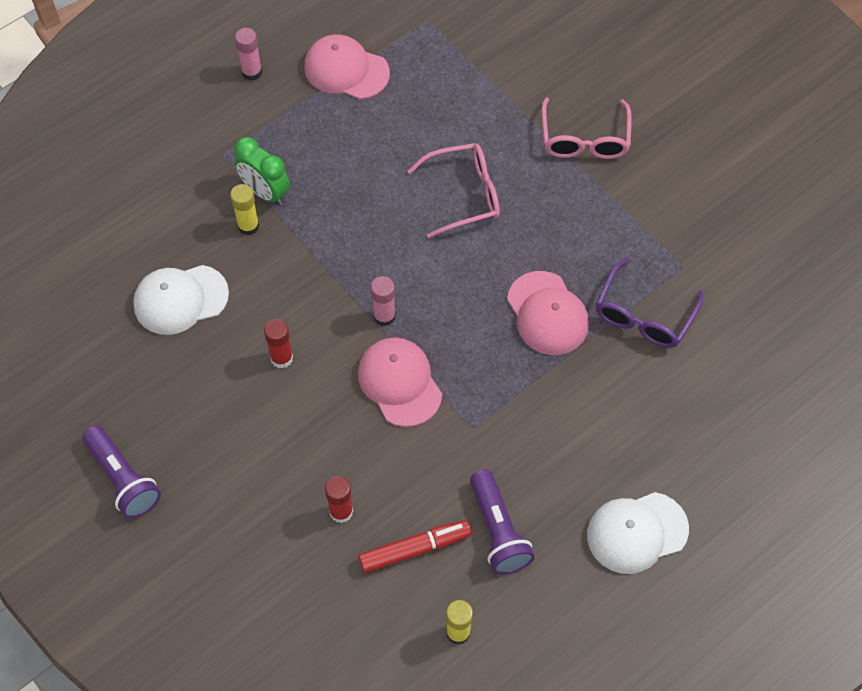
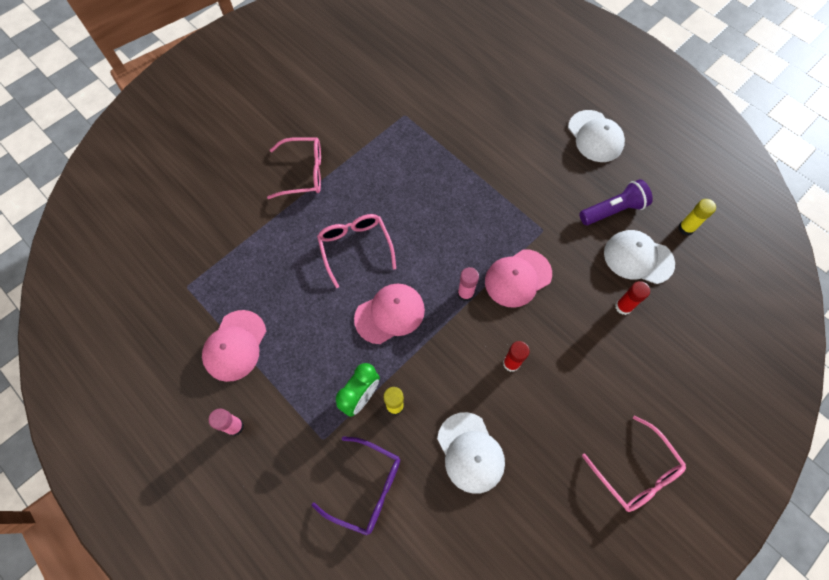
camera: 95 degrees left, 5 degrees up
(123, 479) = (636, 471): purple flashlight -> pink glasses
(414, 549) = (638, 258): red marker -> white cap
(547, 313) = (449, 190): pink cap -> pink cap (390, 314)
(644, 315) = (444, 135): purple glasses -> purple glasses (366, 488)

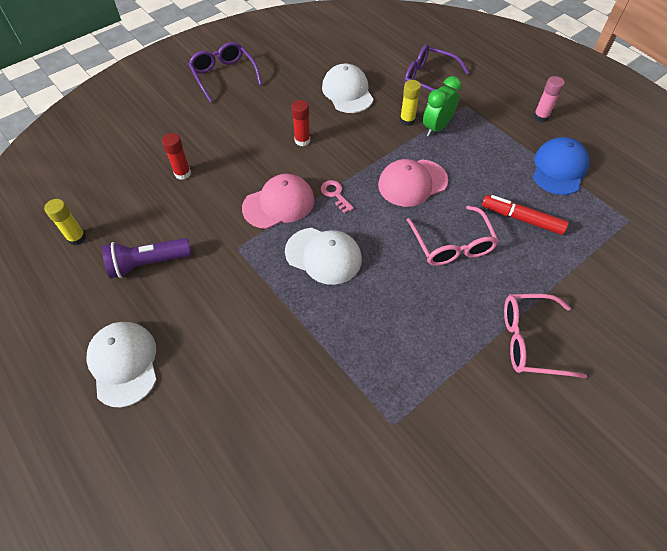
camera: 175 degrees left, 10 degrees down
(235, 345) = (559, 168): pink cap -> blue cap
(287, 279) = (521, 219): none -> red marker
(465, 293) = (335, 194): pink glue stick -> pink key
(636, 471) = (224, 76): pink glasses -> purple glasses
(638, 258) = (146, 213): white cap -> white cap (323, 255)

